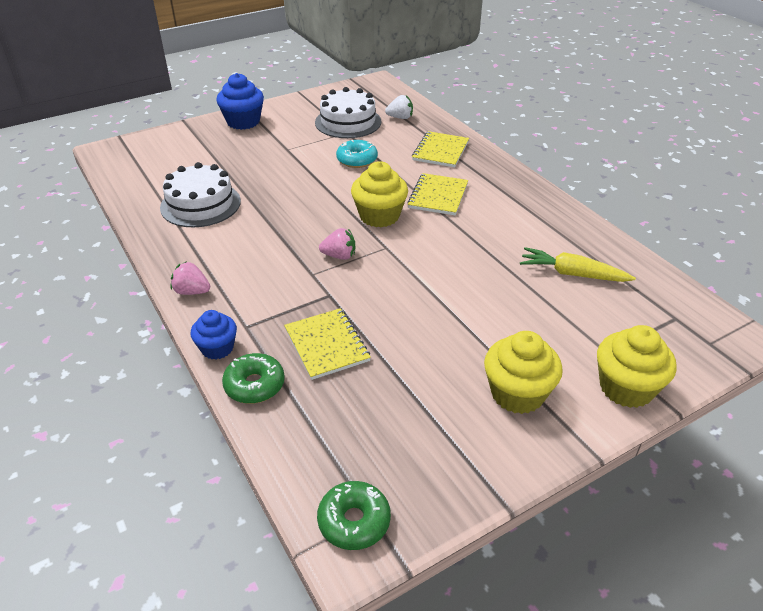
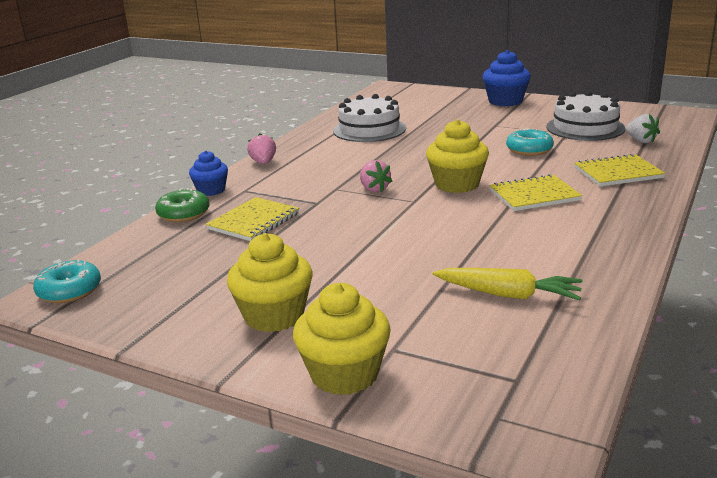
camera: 60 degrees right, 15 degrees down
(354, 521) = (69, 291): green donut -> turquoise donut
(572, 274) = (508, 294): yellow carrot -> yellow carrot turned 120 degrees clockwise

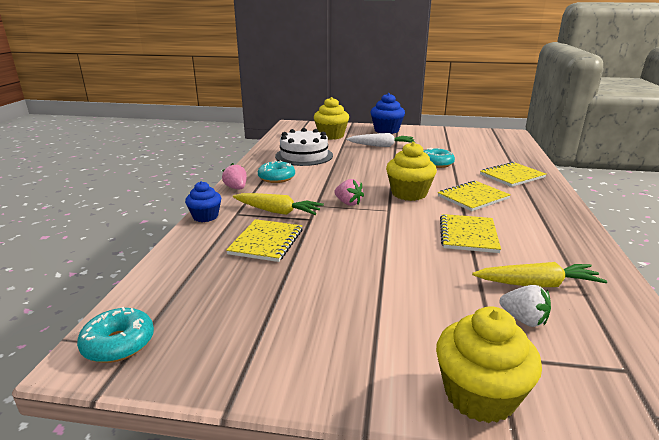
camera: 20 degrees left, 0 degrees up
(183, 214) = (193, 241): green donut -> none
(274, 316) = (359, 338): yellow cupcake -> yellow cupcake (331, 136)
(288, 192) = (277, 211): none -> yellow carrot
(316, 154) = (276, 178): none -> turquoise donut
(479, 122) = (381, 146): none -> white carrot
(482, 236) = (468, 235): none -> yellow notebook
(585, 128) = (458, 146): white cake -> none
(641, 141) = (503, 152): white strawberry -> white strawberry (523, 319)

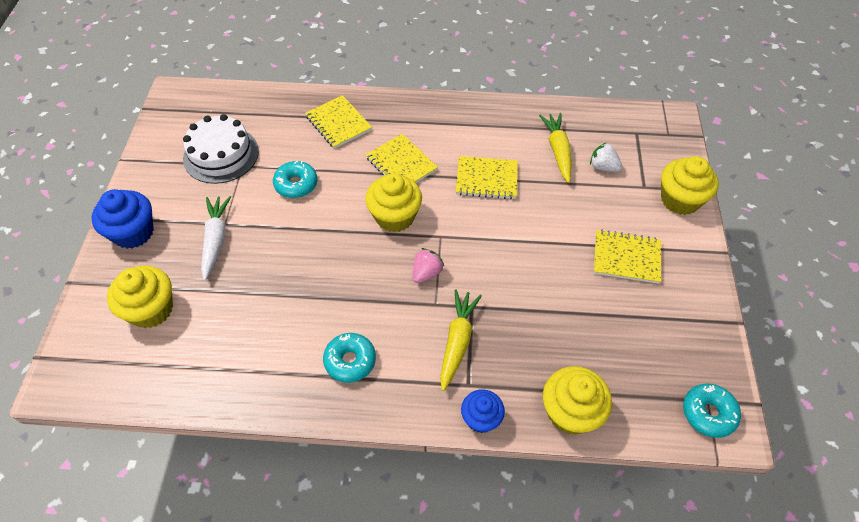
camera: 95 degrees left, 30 degrees up
(184, 254) = (570, 412): none -> yellow cupcake
(236, 188) = (390, 405): pink strawberry -> none
(266, 242) = (530, 340): yellow notebook -> yellow notebook (626, 258)
(304, 156) = (255, 338): white cake -> white cake (221, 155)
(523, 319) = (603, 167): white strawberry -> white strawberry turned 90 degrees counterclockwise

